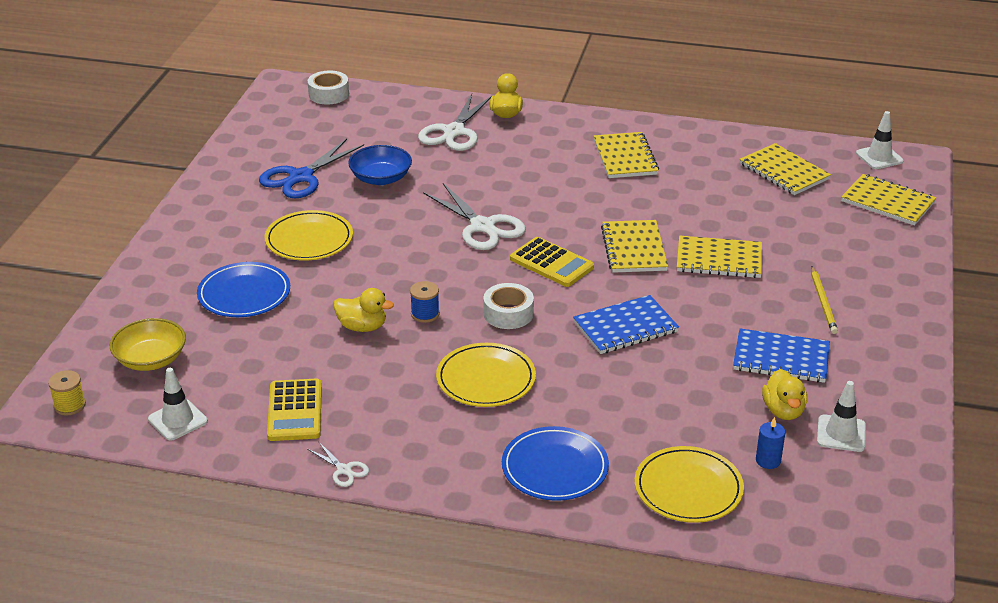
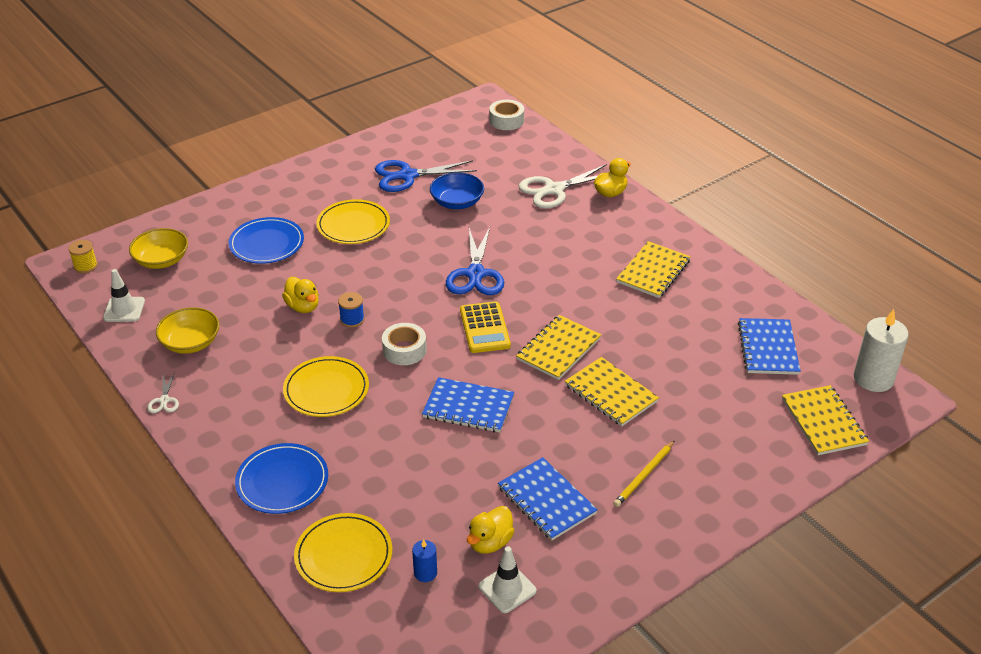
camera: 40 degrees right, 5 degrees up
(295, 411) = (190, 342): yellow calculator -> yellow bowl
(483, 226) = (475, 274): white scissors -> blue scissors
(784, 172) = (768, 348): yellow notebook -> blue notebook
(879, 157) = (873, 378): white traffic cone -> white candle

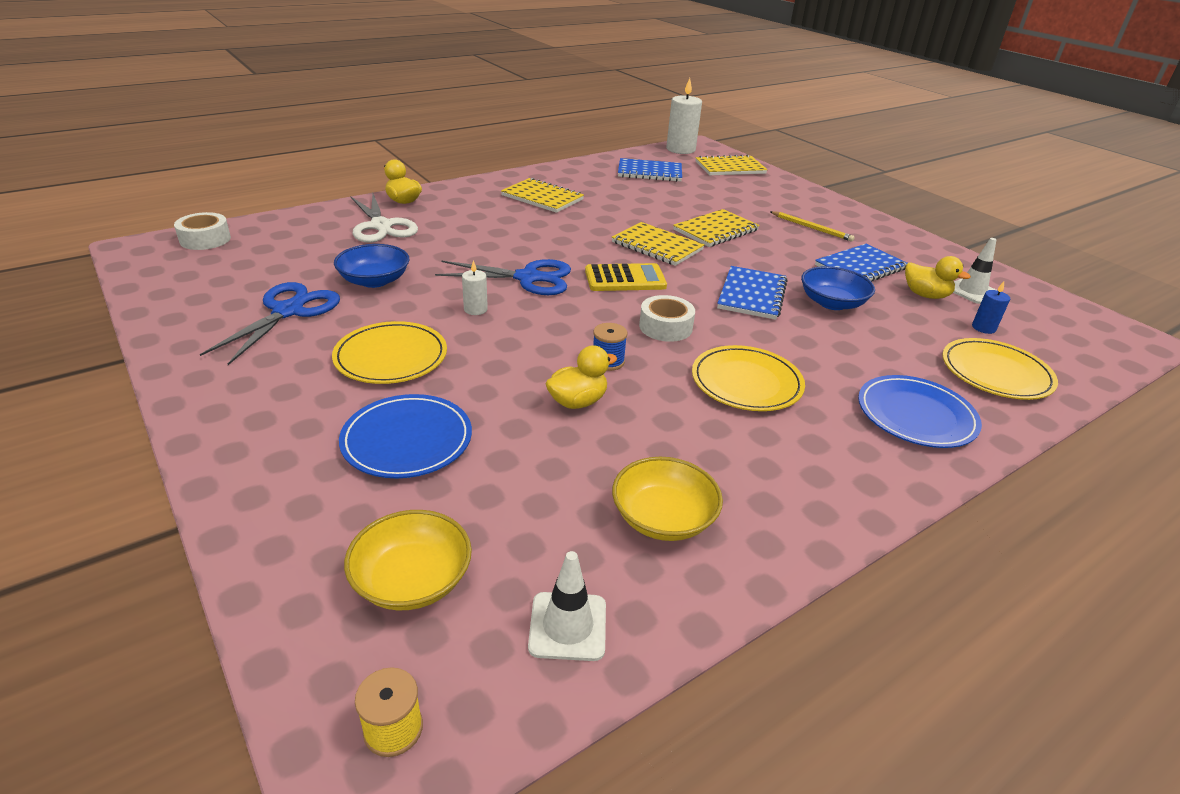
camera: 90 degrees left, 5 degrees down
(164, 400) = (808, 540): white scissors -> none
(407, 176) = (288, 311): blue scissors -> blue scissors turned 150 degrees counterclockwise
(420, 253) = (475, 309): none -> white candle
(461, 462) = (832, 303): none -> blue bowl

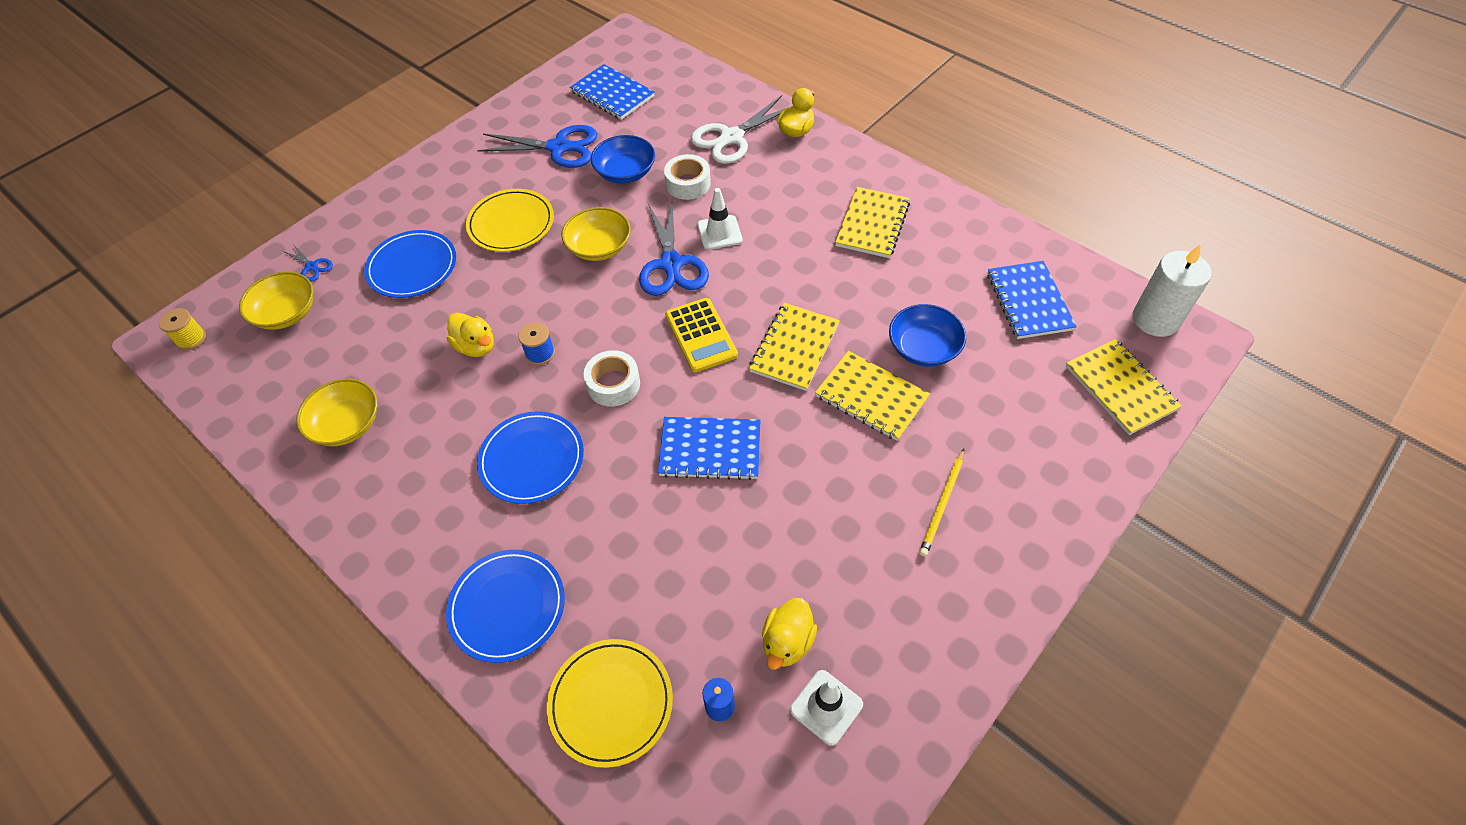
camera: 80 degrees right, 20 degrees up
(205, 239) = (655, 58): white tape -> white tape (688, 183)
(325, 545) = (312, 266): none -> blue scissors
(475, 309) = (599, 247): white candle -> yellow bowl
(568, 626) = (252, 392): white traffic cone -> white traffic cone (719, 232)
(746, 382) = (532, 459): yellow plate -> blue plate
(832, 303) = (722, 531): blue bowl -> blue bowl (923, 348)
(860, 267) = (838, 565): blue notebook -> blue notebook (612, 94)

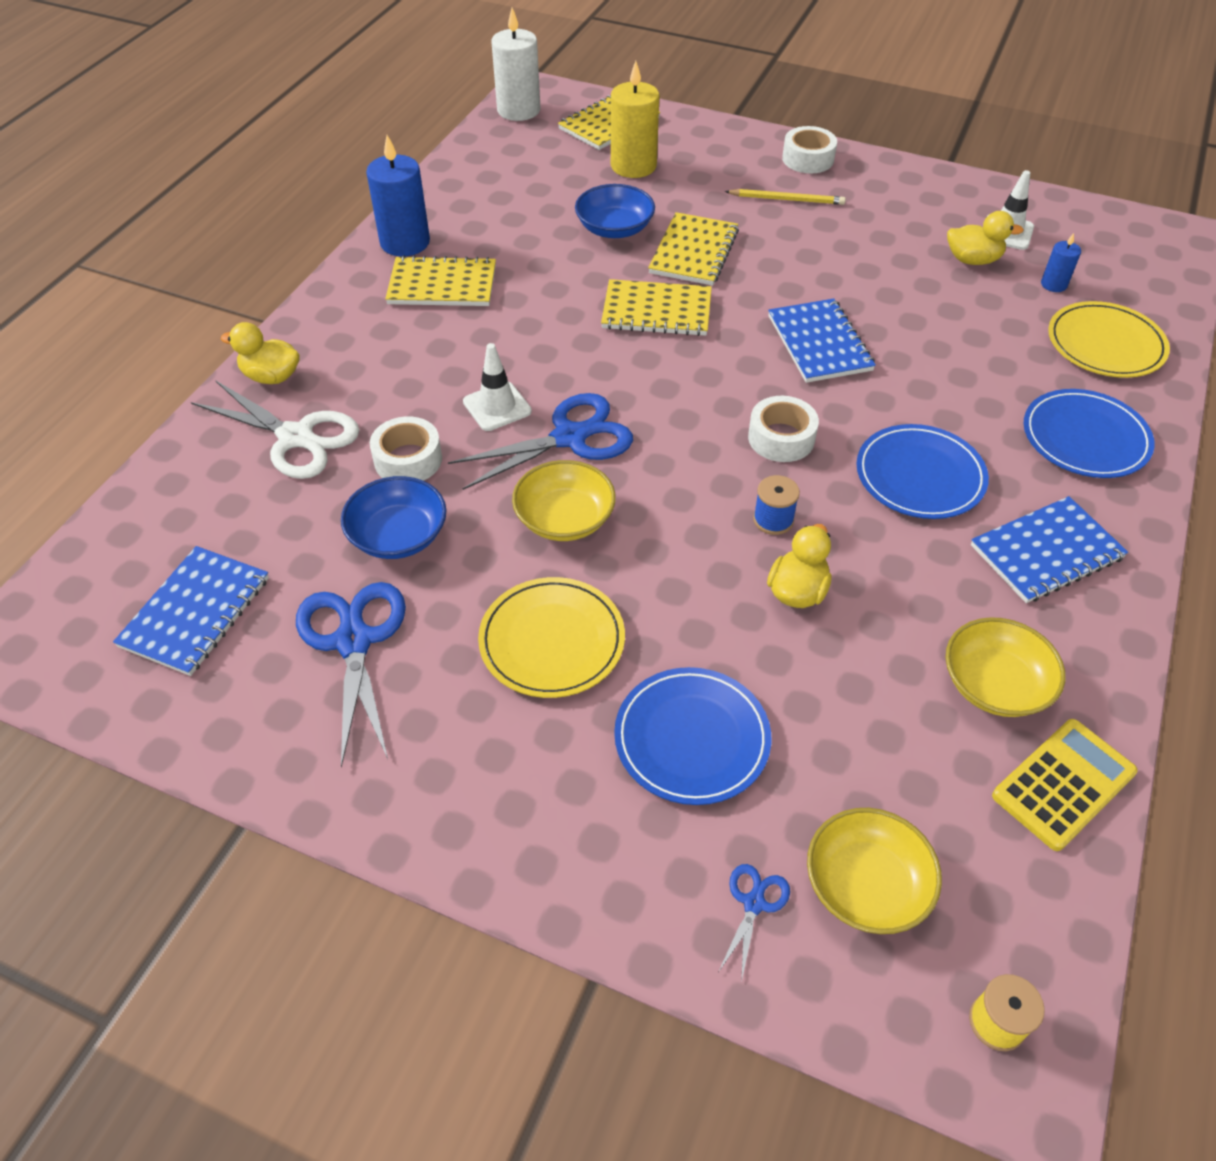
camera: 110 degrees left, 5 degrees down
(701, 335) = (673, 384): yellow calculator -> yellow calculator (1063, 784)
(937, 210) = (405, 242): none -> blue candle
(1021, 555) = (808, 159): none -> white tape
(1029, 301) = (524, 175): blue notebook -> blue notebook (1046, 552)
(1031, 388) = (633, 166): none -> yellow candle

